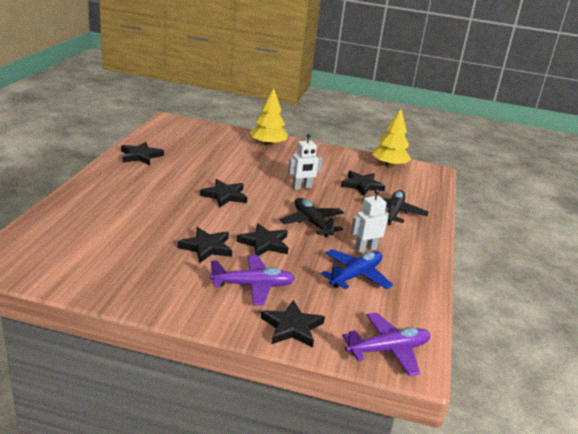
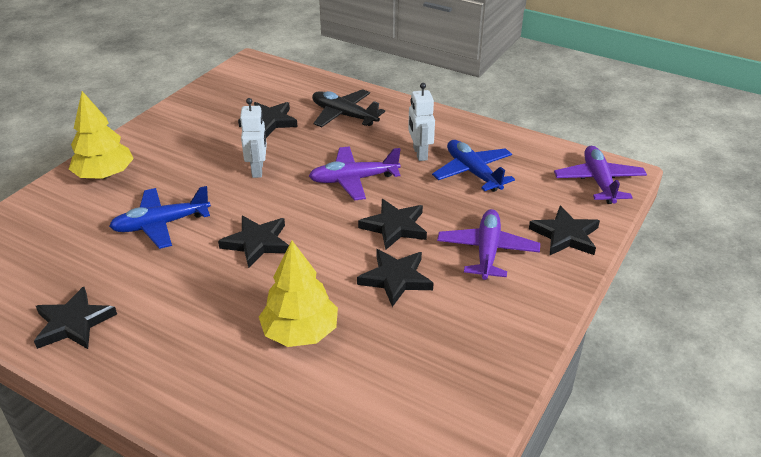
camera: 70 degrees left, 10 degrees up
(230, 166) = (161, 224): none -> blue plane
(312, 223) = (353, 180): black plane -> purple plane
(389, 165) = (222, 89): yellow tree -> yellow tree (300, 332)

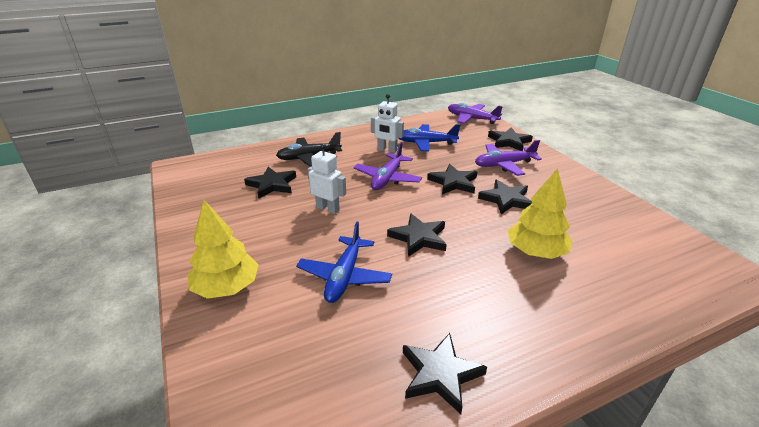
camera: 55 degrees left, 5 degrees down
(487, 251) = (504, 165): purple plane -> purple plane turned 60 degrees counterclockwise

